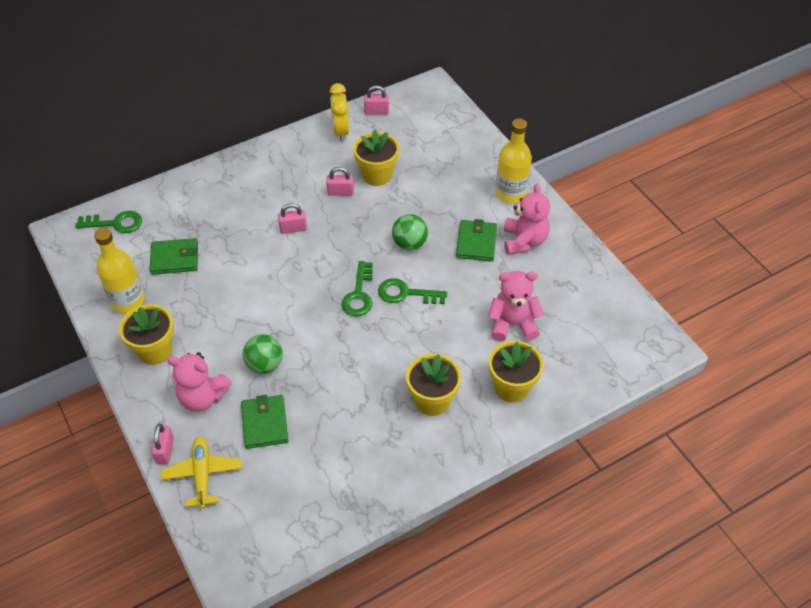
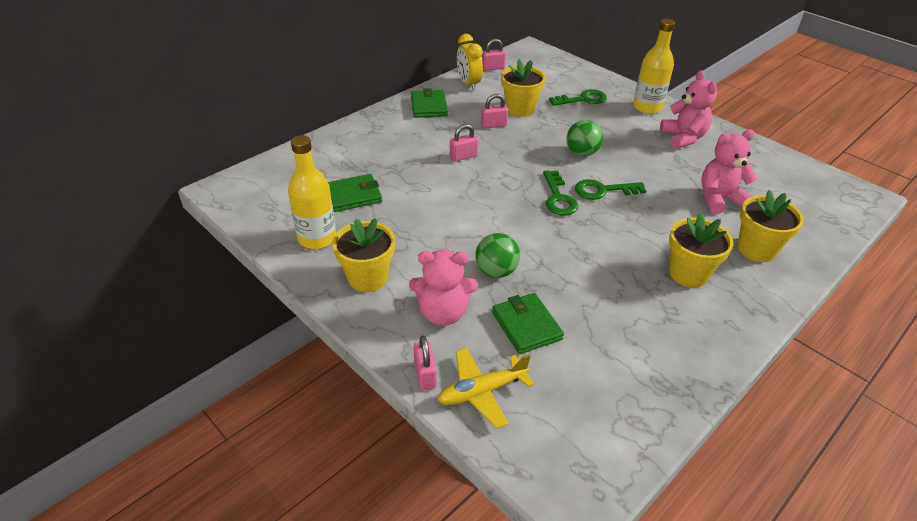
camera: 15 degrees left, 10 degrees down
(115, 223) = (276, 176): green key -> green key (583, 99)
(202, 475) = (482, 391): yellow plane -> yellow plane turned 90 degrees counterclockwise
(476, 243) = (642, 144): green wallet -> green wallet (429, 106)

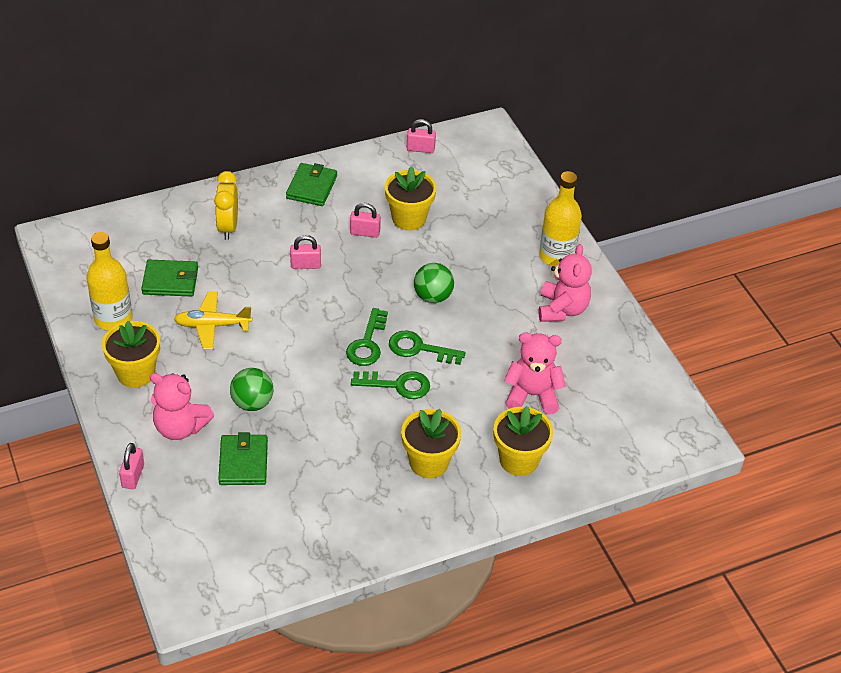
camera: 20 degrees right, 5 degrees up
(468, 84) = (376, 166): yellow clock -> yellow clock (228, 227)
(482, 391) = (169, 505): yellow plane -> yellow plane (212, 325)
(583, 99) = (490, 224): green key -> green key (397, 385)

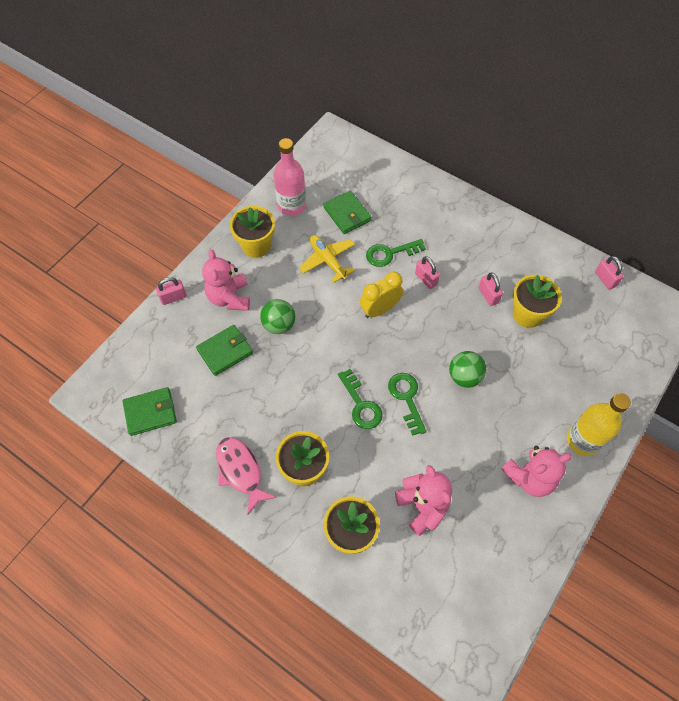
camera: 60 degrees right, 15 degrees up
(113, 318) = (291, 205): yellow bottle -> pink bottle
(228, 227) = (420, 214): yellow clock -> yellow clock (380, 309)
(311, 187) = (501, 237): green wallet -> green wallet (150, 412)
(367, 343) = (385, 361): green key -> green key (390, 253)
(390, 513) = (240, 471): none -> pink fish

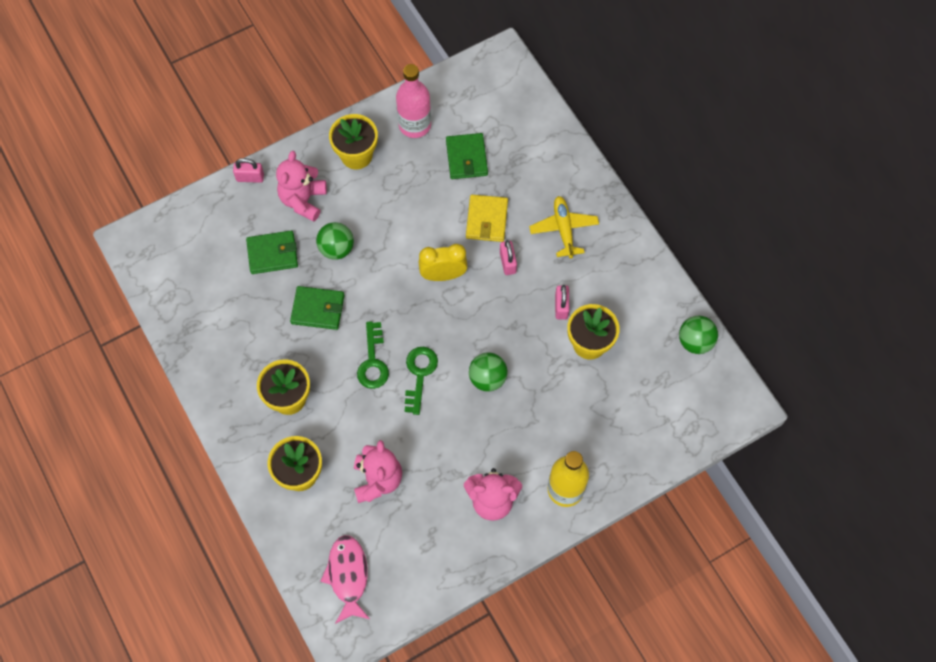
camera: 25 degrees right, 5 degrees up
(150, 412) = (177, 284): green wallet -> green wallet (318, 309)
(240, 471) = (231, 374): pink fish -> pink fish (348, 576)
(328, 260) = (419, 201): yellow plane -> yellow plane (564, 229)
(390, 253) = (487, 220): green key -> yellow wallet
(605, 279) = (695, 341): pink padlock -> green ball

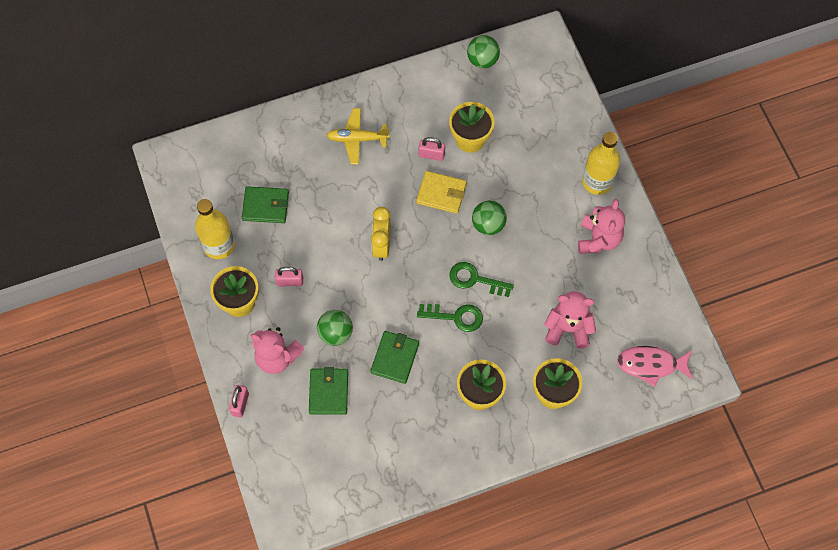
camera: 80 degrees left, 0 degrees up
(415, 125) = (219, 245): pink bottle -> yellow bottle
(487, 220) = (334, 200): yellow wallet -> yellow wallet (441, 193)
(507, 262) = (380, 190): pink padlock -> pink padlock (290, 281)

